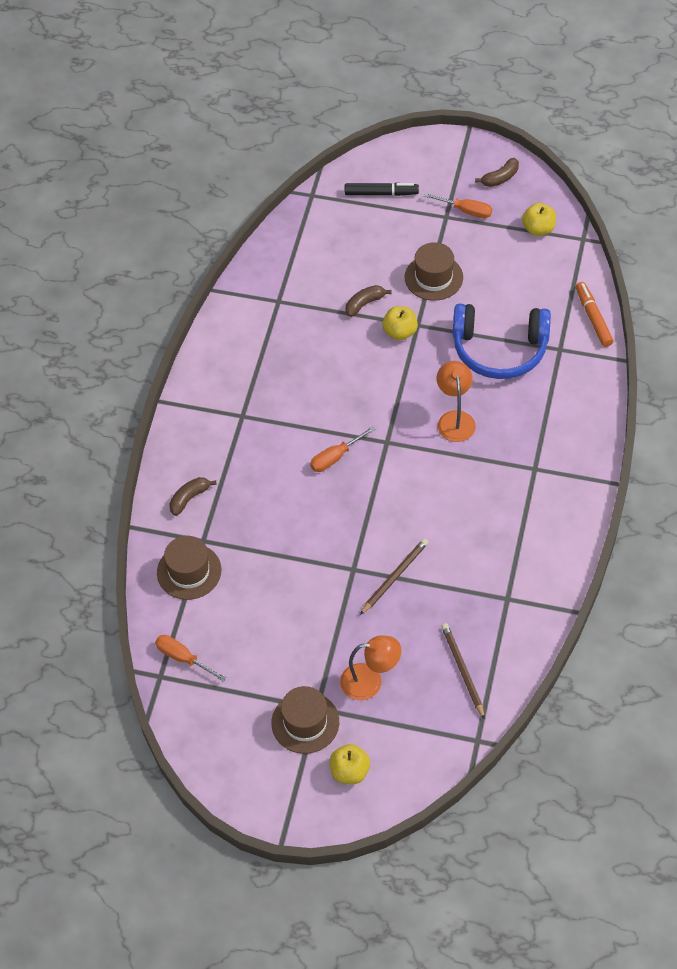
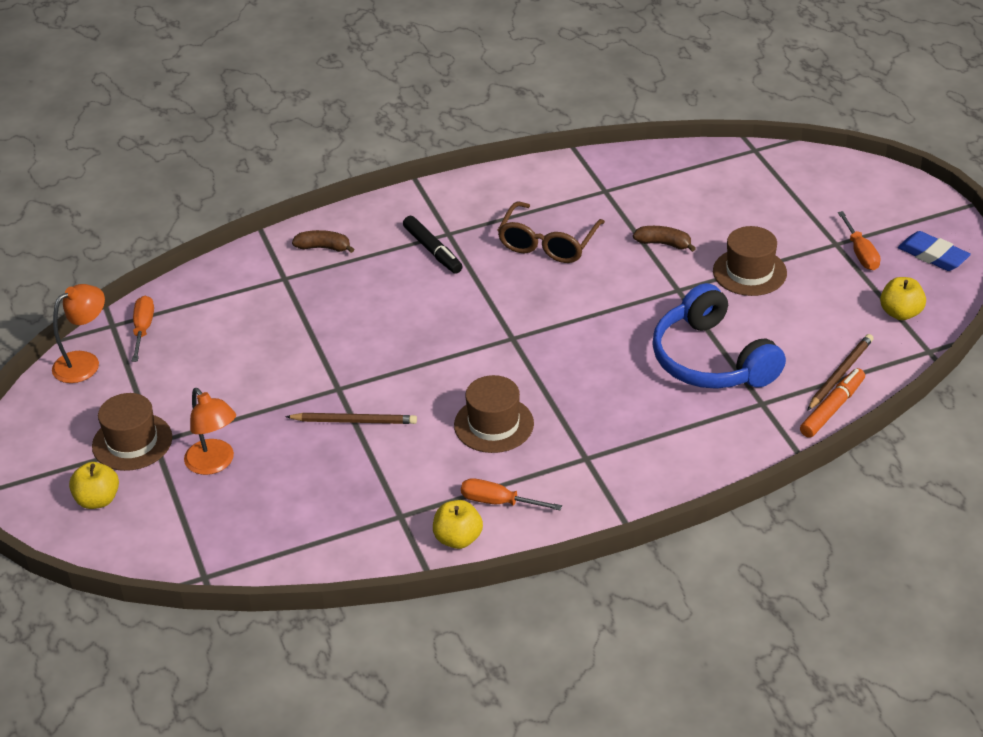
camera: 55 degrees right, 15 degrees down
(189, 571) = (242, 286): brown hat -> brown hat (494, 424)
(306, 365) = (548, 243): none -> brown glasses
(335, 457) = (459, 313): orange screwdriver -> orange screwdriver (498, 502)
(381, 193) = (811, 189): black marker -> black marker (433, 250)
(400, 332) = (655, 282): yellow apple -> yellow apple (458, 539)
(455, 419) = (588, 370): orange lamp -> orange lamp (84, 362)
(462, 670) = (282, 524): brown pencil -> brown pencil (840, 374)
(500, 178) = (933, 255): brown banana -> blue eraser

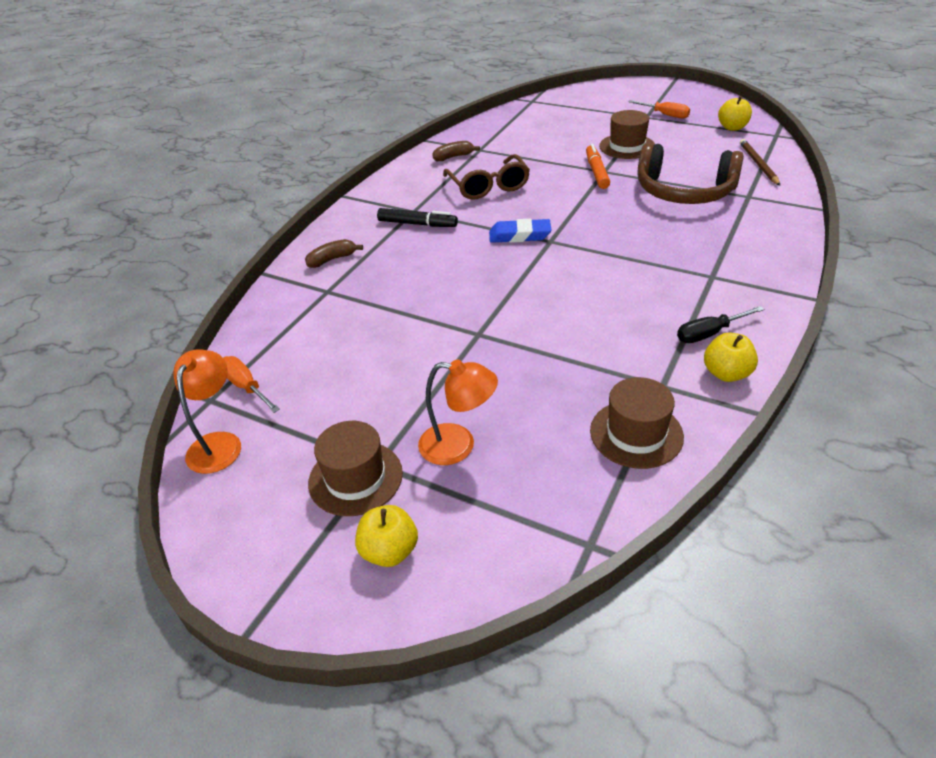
camera: 40 degrees left, 0 degrees up
(354, 421) = (524, 346): brown pencil -> none
(494, 424) = (623, 292): brown hat -> brown hat (636, 433)
(498, 502) = (708, 334): orange screwdriver -> black screwdriver
(663, 244) = (557, 156): brown banana -> brown banana (453, 157)
(711, 360) = (684, 191): blue headphones -> brown headphones
(832, 408) = (785, 180): orange marker -> orange marker (596, 172)
(933, 255) = (699, 101): blue eraser -> blue eraser (519, 235)

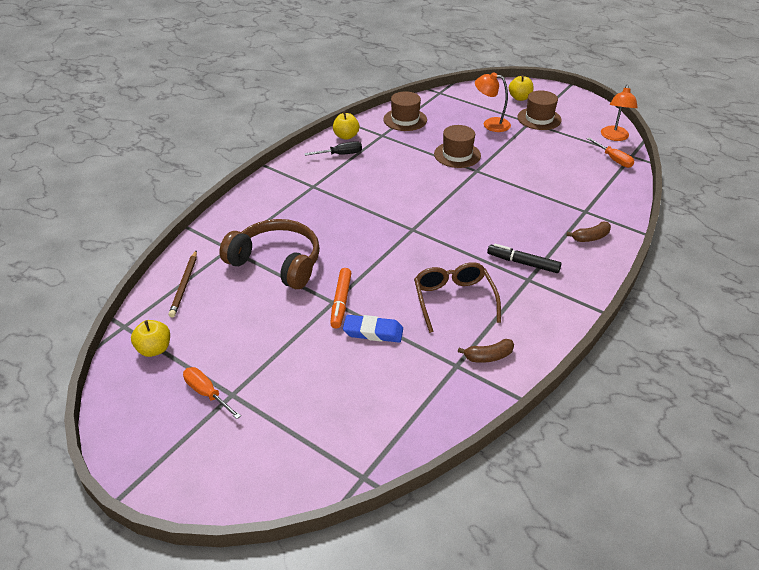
camera: 175 degrees left, 0 degrees up
(519, 235) = (435, 237): blue eraser -> blue eraser (373, 332)
(627, 146) = (289, 337): brown hat -> brown hat (457, 155)

